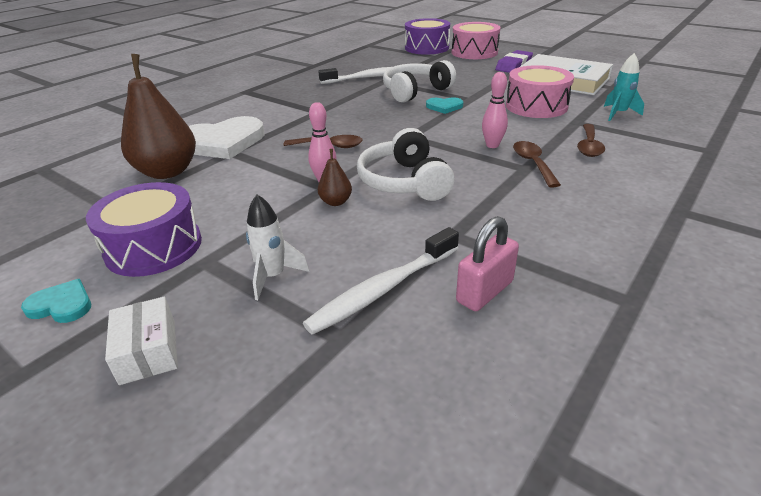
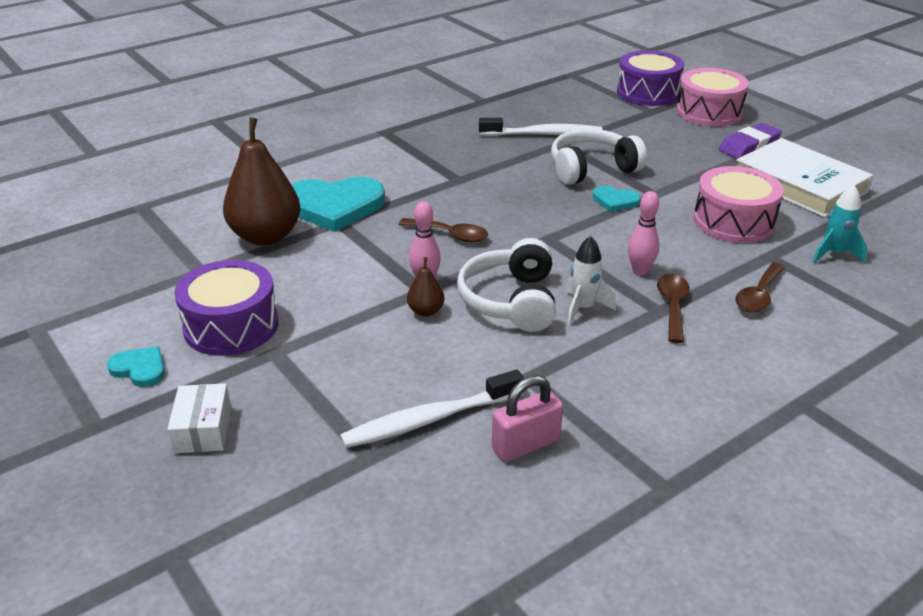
camera: 15 degrees right, 0 degrees up
(222, 142) = (334, 206): white heart -> turquoise heart
(273, 276) = (332, 383): white rocket -> white rocket (583, 308)

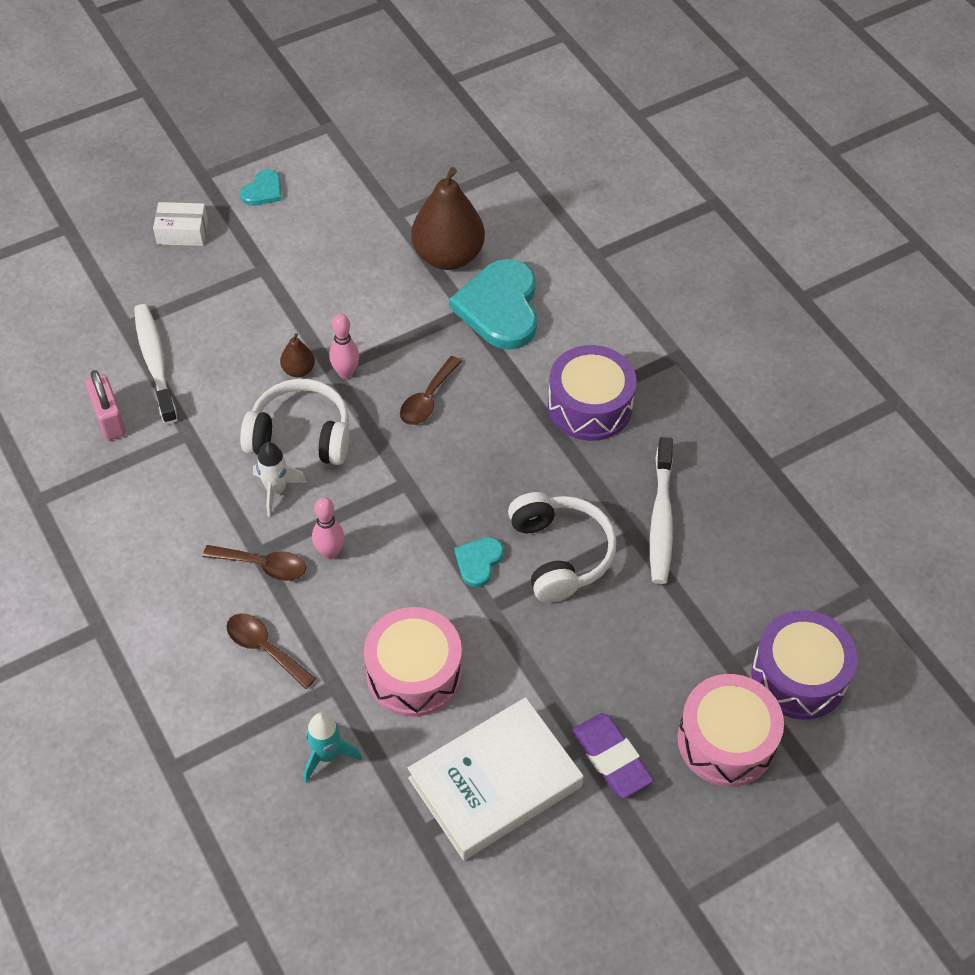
camera: 95 degrees right, 20 degrees up
(231, 326) = (306, 240): purple drum -> purple drum (589, 406)

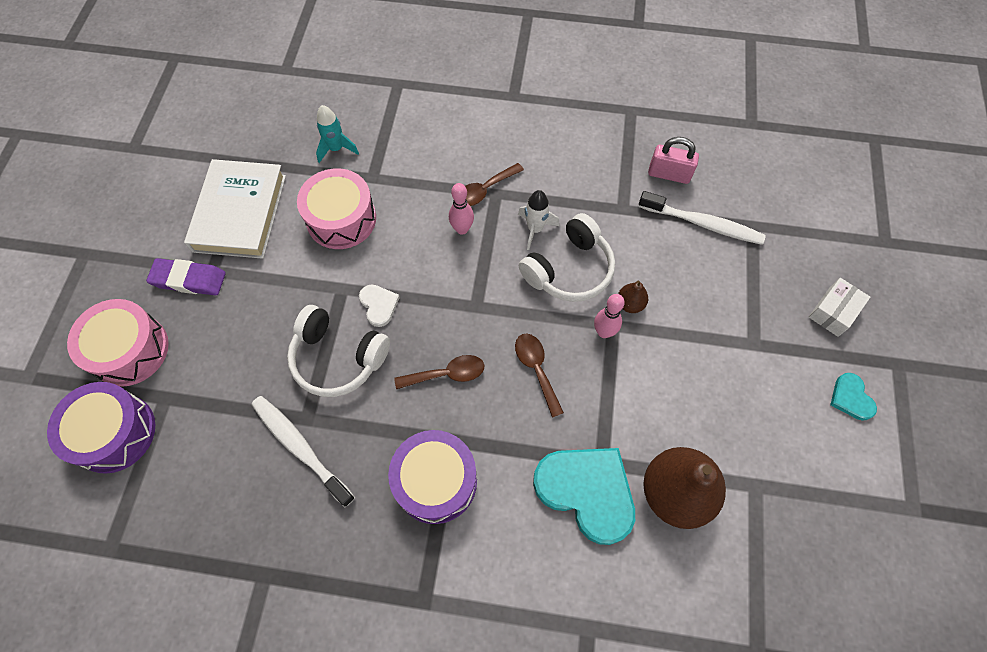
camera: 130 degrees right, 10 degrees up
(264, 648) = (428, 159): brown spoon -> brown spoon (447, 374)
(478, 562) = (379, 305): turquoise heart -> white heart

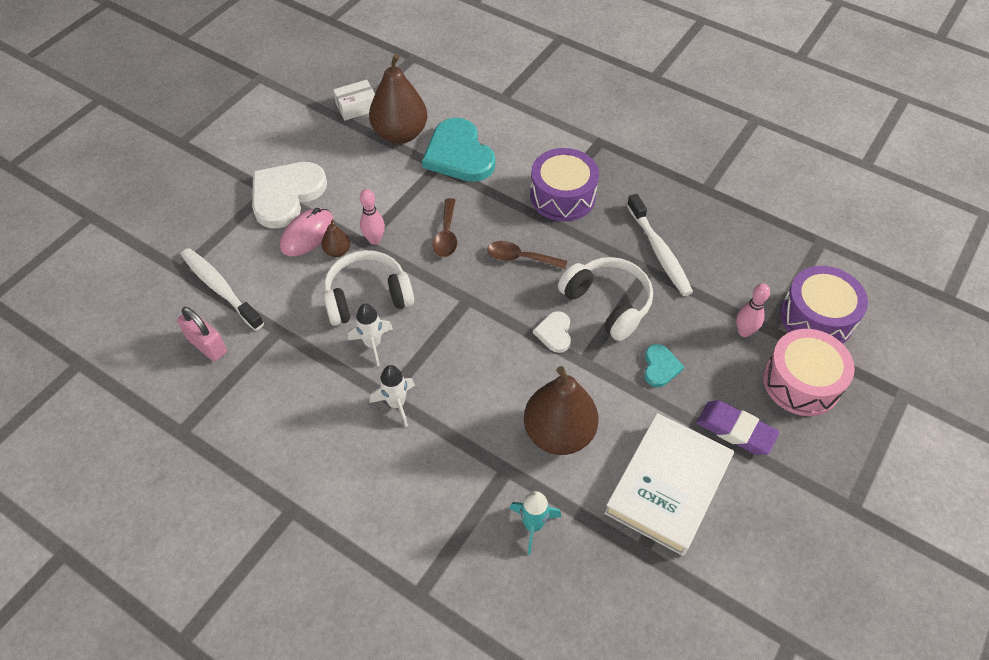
camera: 155 degrees left, 10 degrees down
(341, 219) = (559, 433): pink drum -> brown pear
(462, 229) = (442, 372): pink bowling pin -> pink bowling pin (744, 332)
(484, 190) = (396, 404): brown spoon -> white rocket
(672, 310) = (307, 234): none -> pink mouse
(730, 346) = (286, 195): none -> white heart
(833, 311) = (187, 187): white box -> white box (357, 107)
(851, 398) = (234, 137): turquoise heart -> turquoise heart (660, 367)

